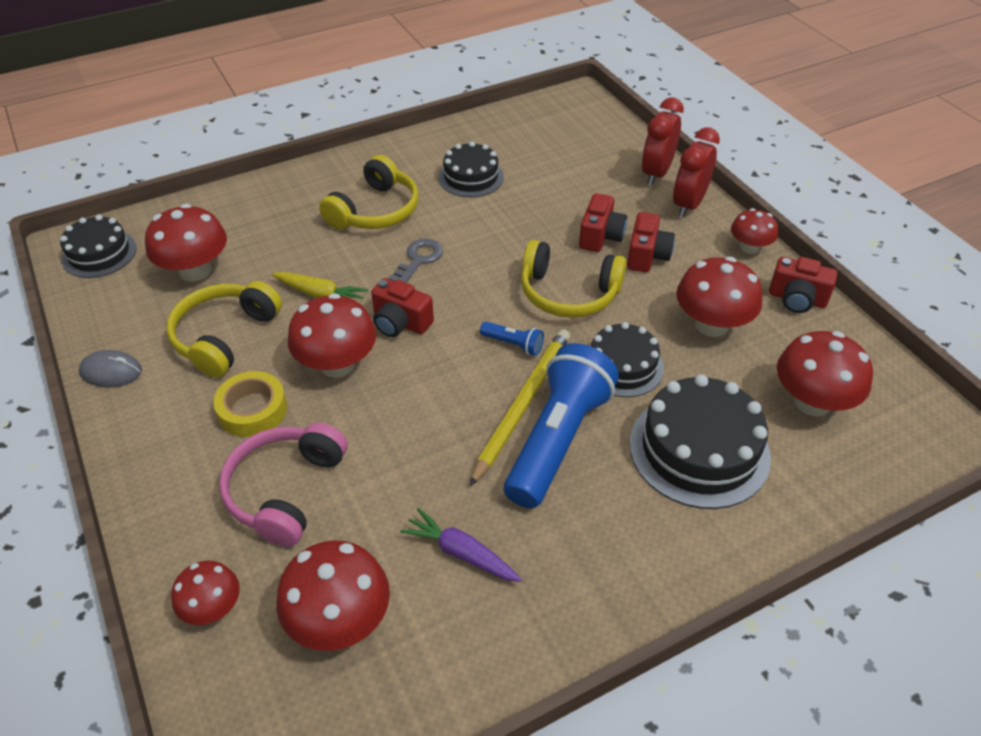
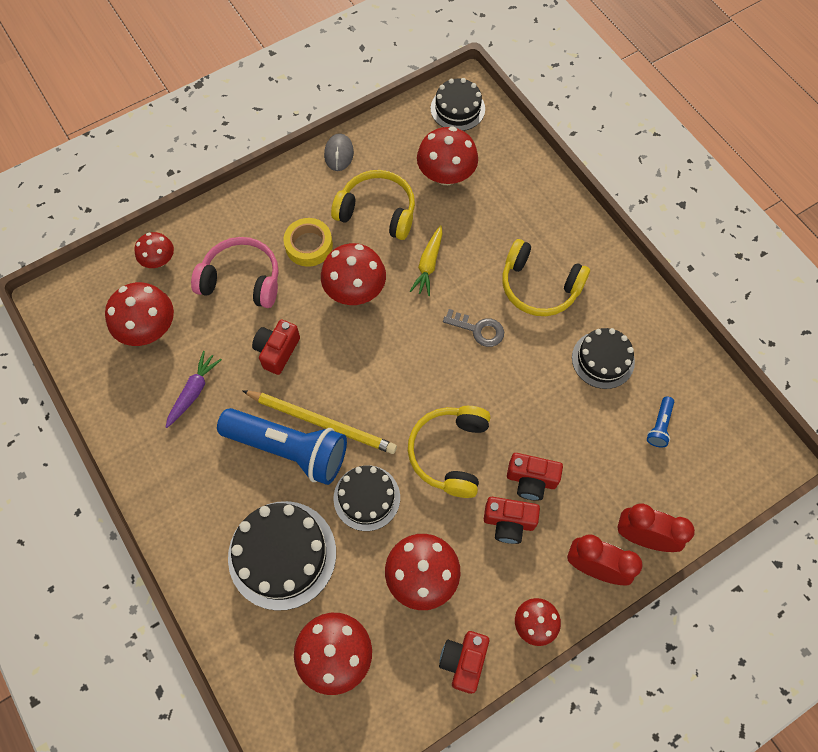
camera: 85 degrees right, 20 degrees up
(400, 323) = (402, 326): red camera -> red camera (277, 351)
(513, 344) = (385, 412): blue flashlight -> blue flashlight (659, 426)

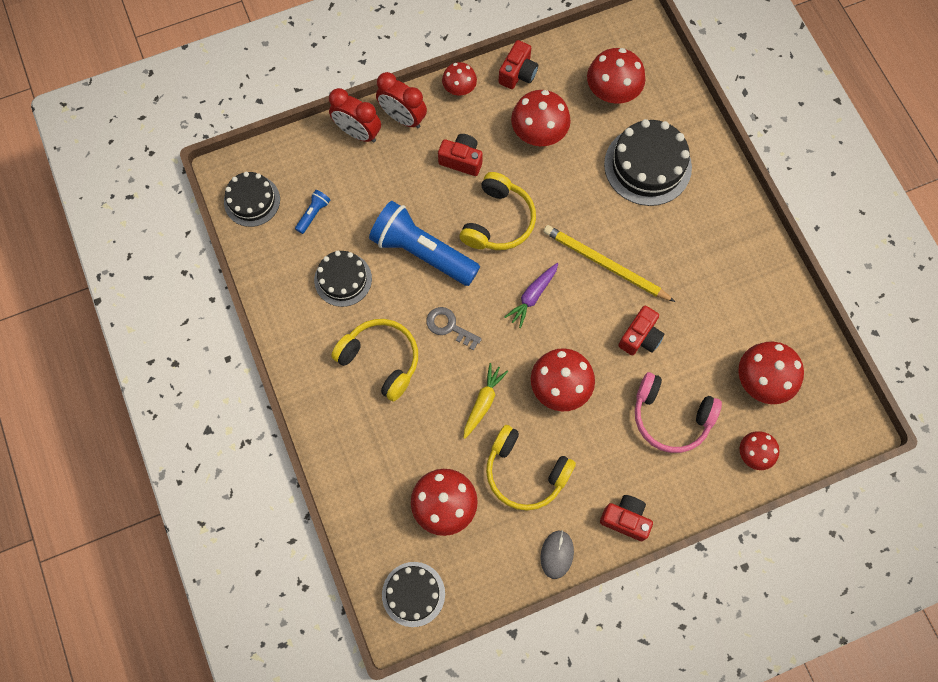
camera: 170 degrees left, 5 degrees up
(193, 392) = (719, 311): purple carrot -> purple carrot (532, 296)
(289, 449) = (636, 246): blue flashlight -> blue flashlight (422, 252)
(309, 245) = (600, 444): yellow tape -> none
(366, 498) = (574, 197): black cake -> black cake (252, 201)
(531, 480) = (435, 188): red camera -> red camera (625, 519)

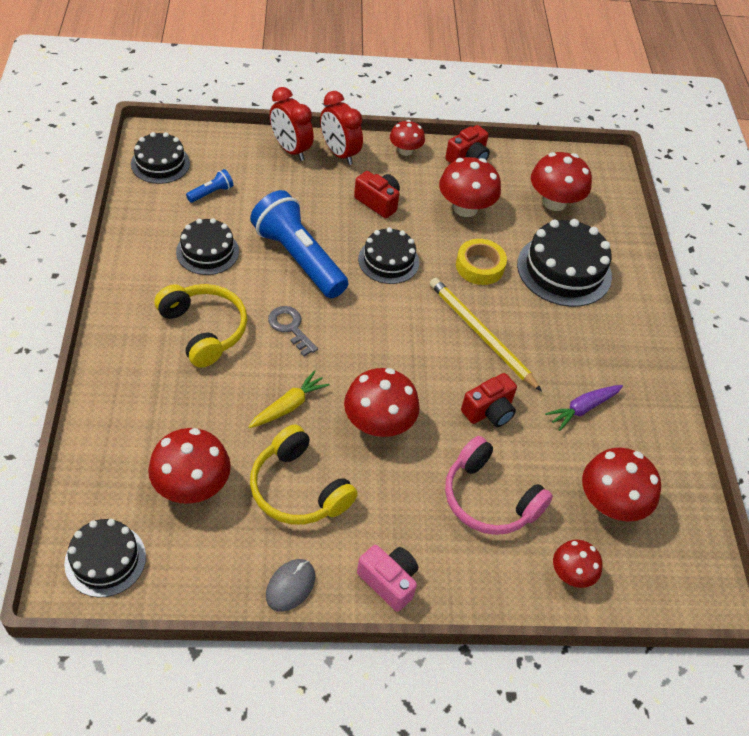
camera: 15 degrees right, 20 degrees down
(498, 221) = (388, 261): yellow headphones -> black cake
(532, 296) = (391, 334): purple carrot -> purple carrot (583, 409)
(576, 193) = (479, 266): none -> yellow tape
(625, 519) = (389, 581): red camera -> pink camera

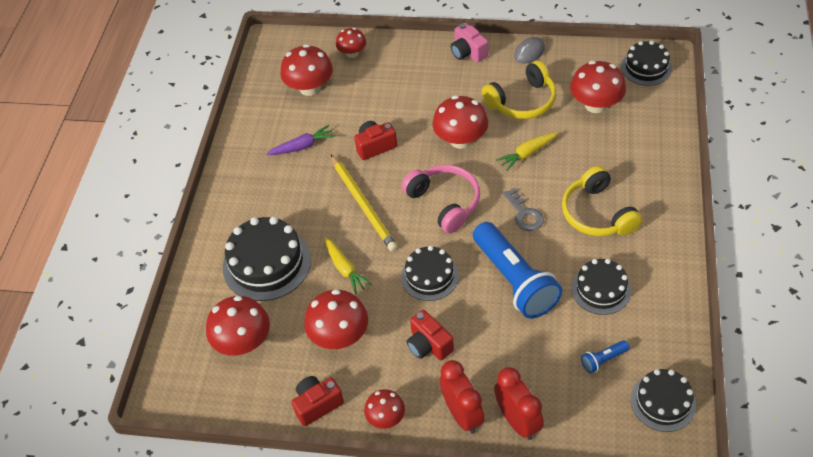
camera: 160 degrees left, 0 degrees up
(298, 489) = (522, 101): yellow headphones -> yellow headphones turned 90 degrees clockwise
(479, 266) = (345, 269): yellow tape -> yellow carrot
(489, 499) = (392, 92): pink headphones -> pink headphones (444, 202)

